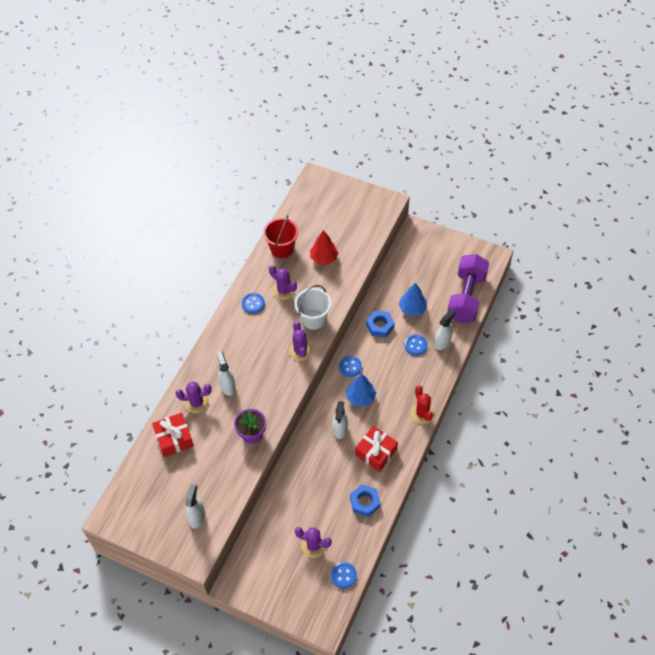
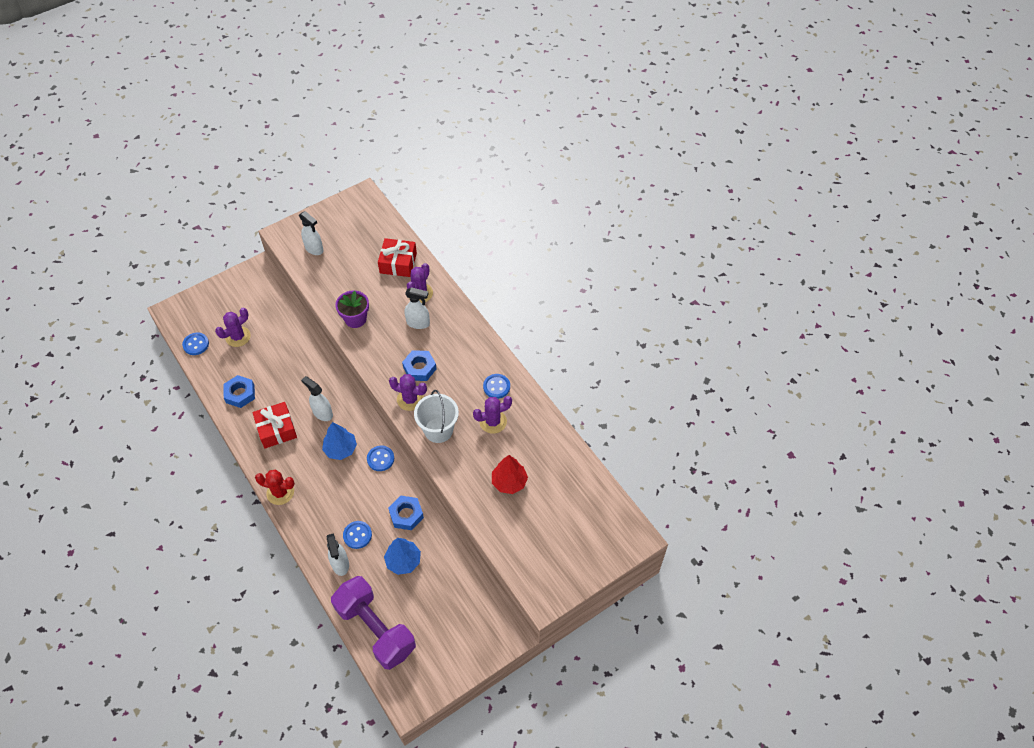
camera: 120 degrees right, 0 degrees up
(269, 361) = (419, 368): none -> blue nut
(282, 249) = (550, 448): red bucket -> none

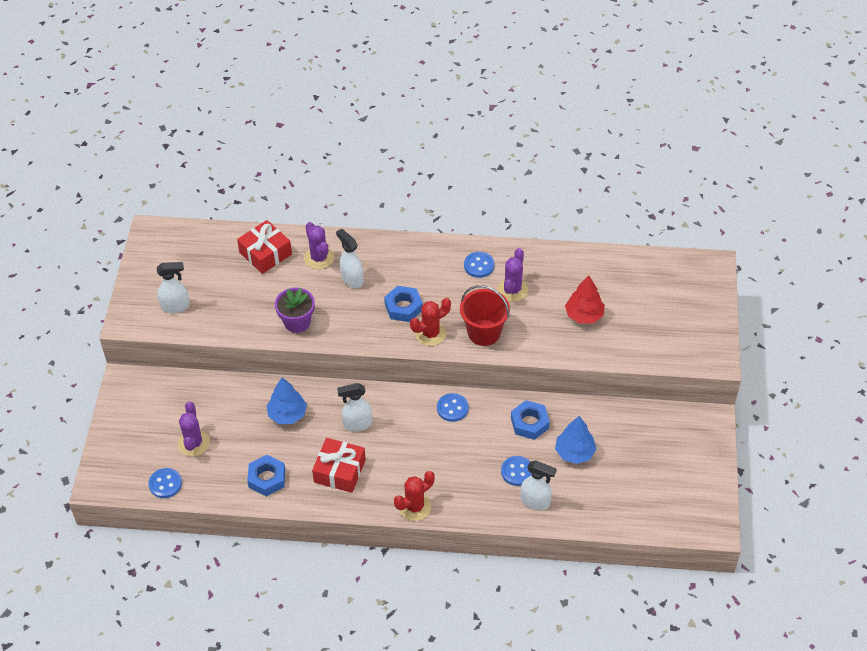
camera: 50 degrees left, 5 degrees down
(340, 449) = (412, 433): blue tree -> blue tree (287, 414)
(375, 629) = (624, 512): purple dumbbell -> none
(410, 399) = (430, 333): purple cactus -> red cactus
(418, 323) = (352, 279): white spray bottle -> white spray bottle turned 90 degrees counterclockwise
(438, 430) = (484, 332): white bucket -> red bucket

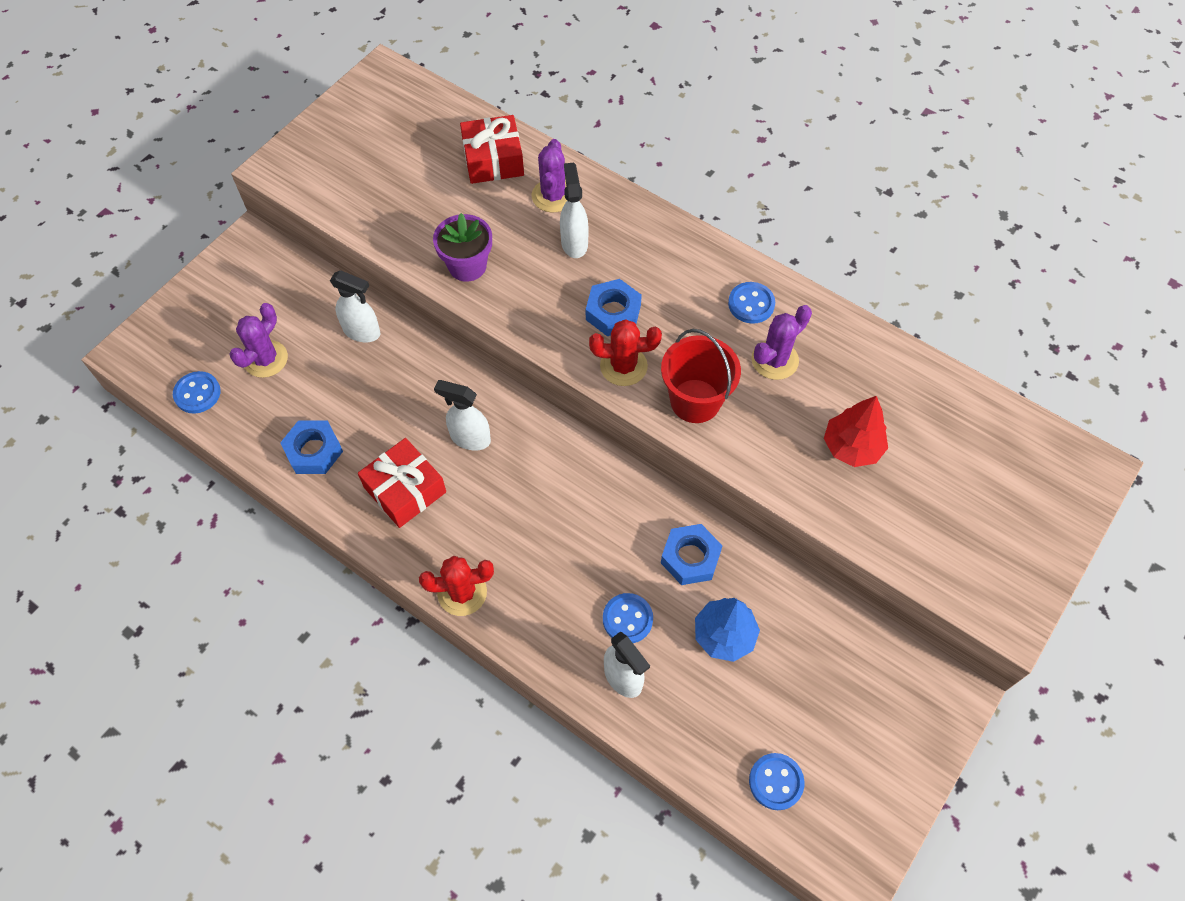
camera: 30 degrees right, 10 degrees up
(176, 306) = (342, 176): white spray bottle -> white spray bottle (362, 332)
(287, 414) = (396, 380): blue tree -> none
(452, 408) = (603, 481): blue button -> blue button (776, 782)

